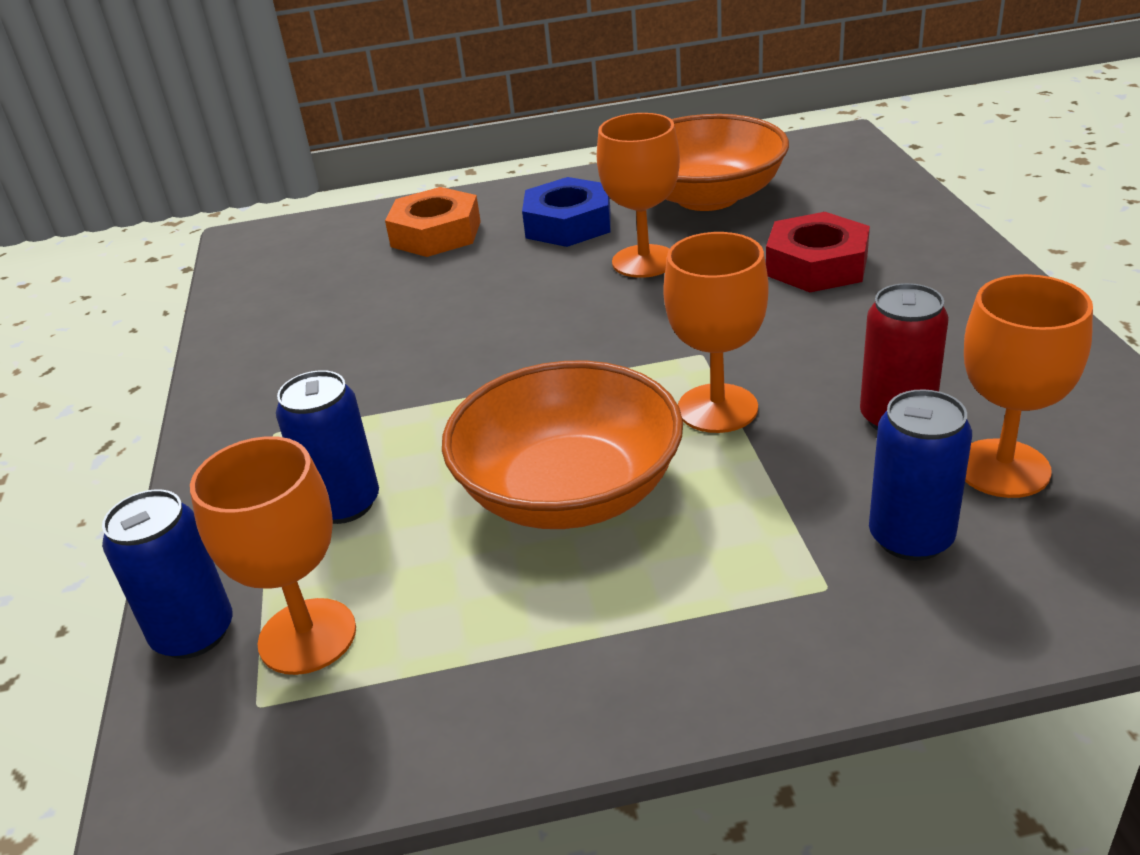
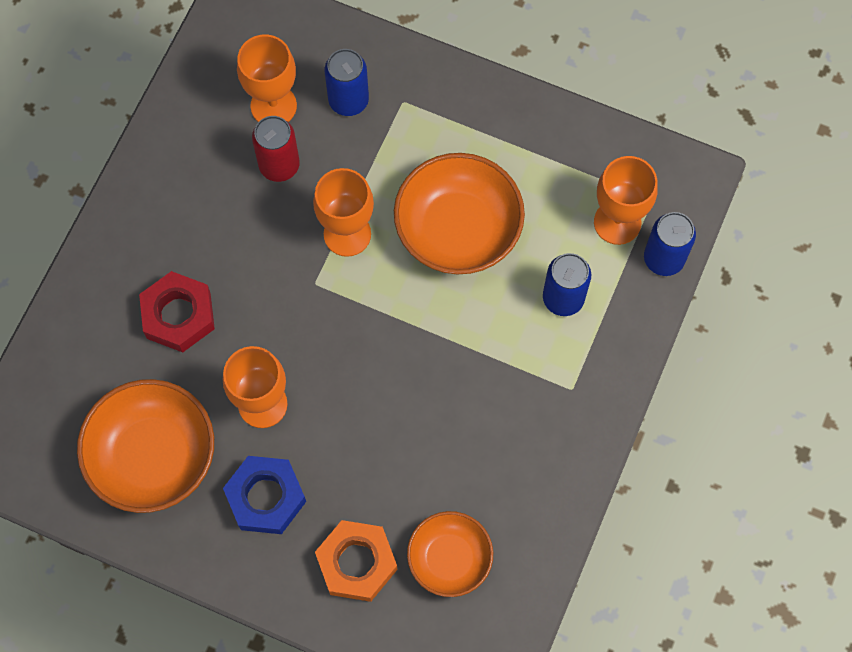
camera: 150 degrees left, 35 degrees up
(339, 272) = (449, 559): none -> orange bowl

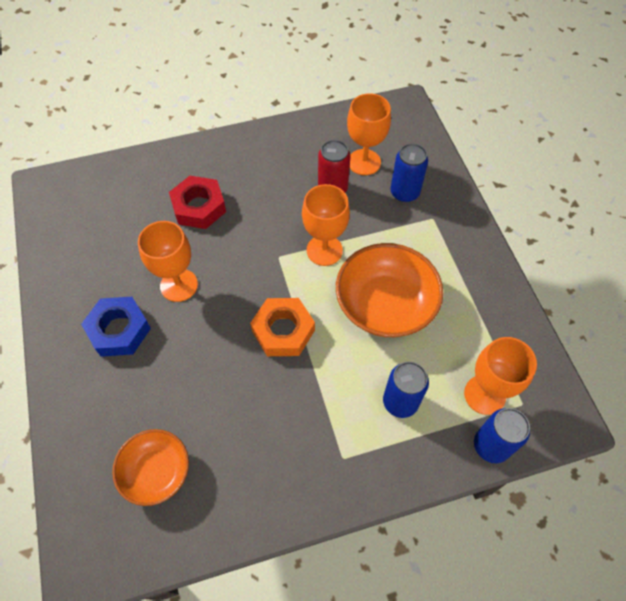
camera: 50 degrees right, 10 degrees down
(153, 456) = (102, 255): orange bowl -> none
(356, 563) = (112, 414): orange nut -> orange nut (283, 331)

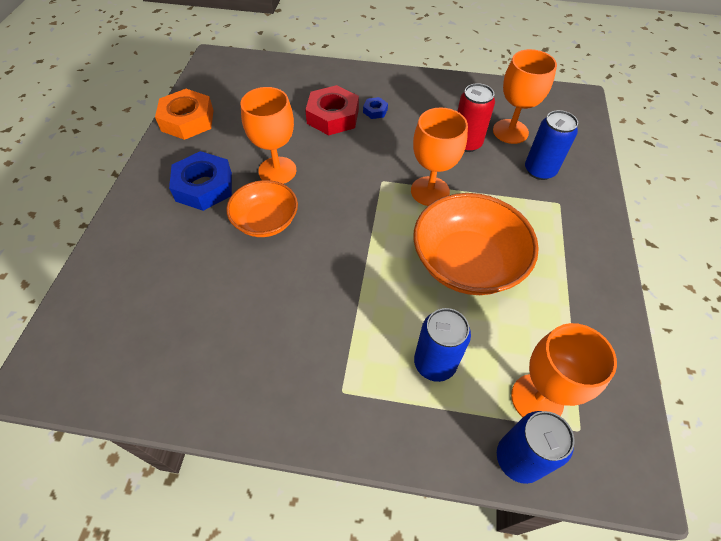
camera: 25 degrees right, 5 degrees down
(156, 472) = (157, 319): orange bowl -> orange bowl (266, 221)
(235, 186) = (375, 111): none -> blue nut
(283, 331) = (350, 245): orange nut -> orange nut (187, 120)

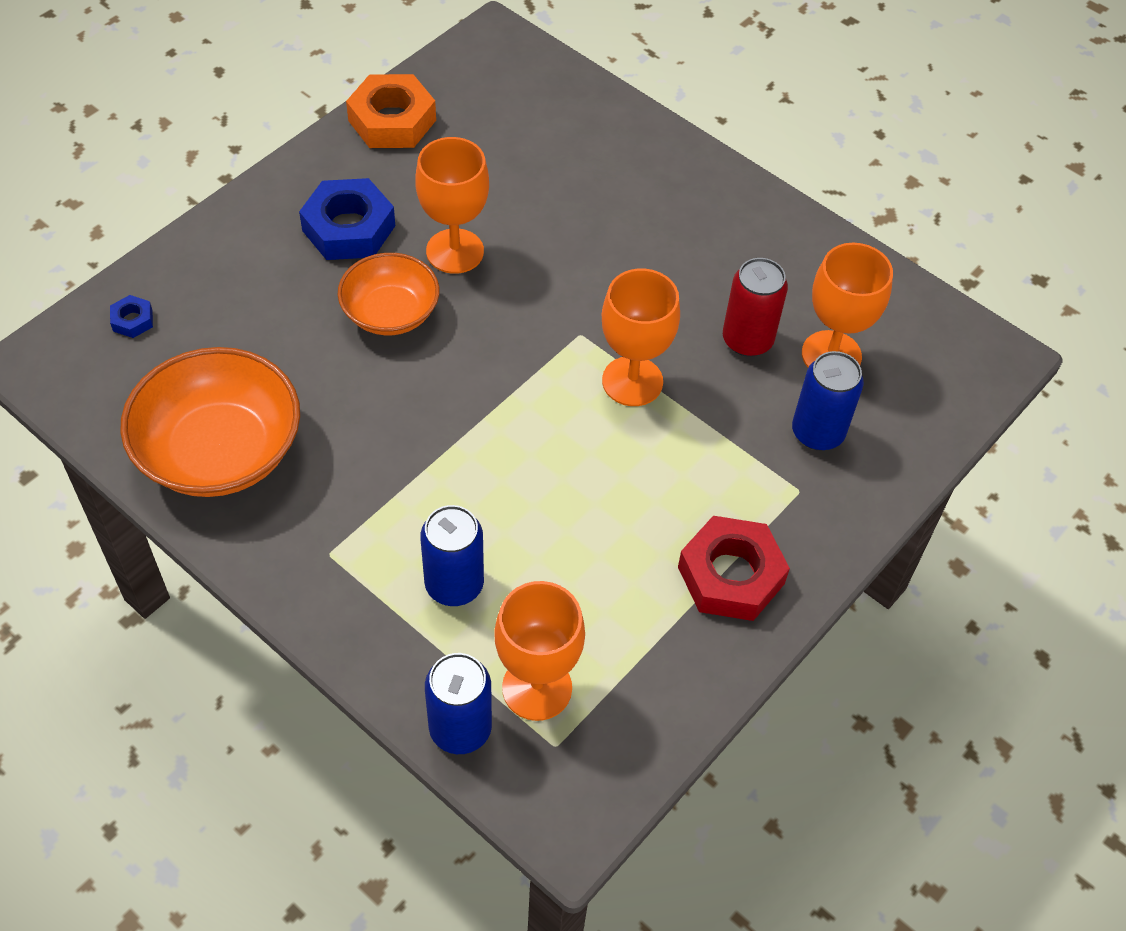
camera: 30 degrees right, 0 degrees up
(333, 116) = (590, 207): red nut -> red nut (731, 575)
(375, 111) = (658, 227): blue nut -> blue nut (132, 320)
(467, 263) = (596, 497): orange bowl -> orange bowl (220, 451)

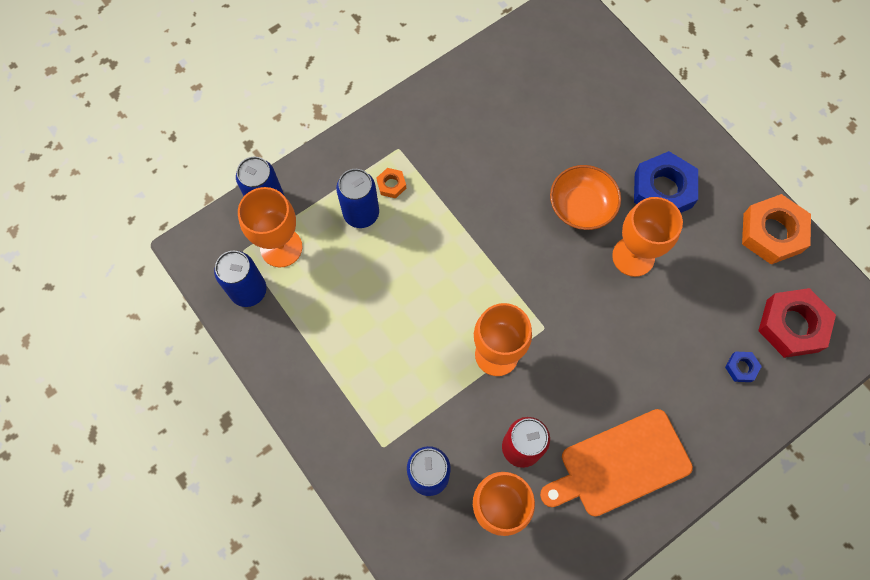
camera: 105 degrees right, 15 degrees up
(132, 320) = (595, 57): blue nut -> blue nut (741, 368)
(220, 451) = (484, 97): orange bowl -> none
(396, 552) = (391, 185): none -> orange nut
(622, 719) = (248, 290): none -> blue can
(731, 575) = (328, 381): red nut -> red nut (792, 325)
(734, 242) = (620, 465): none -> orange cutting board

